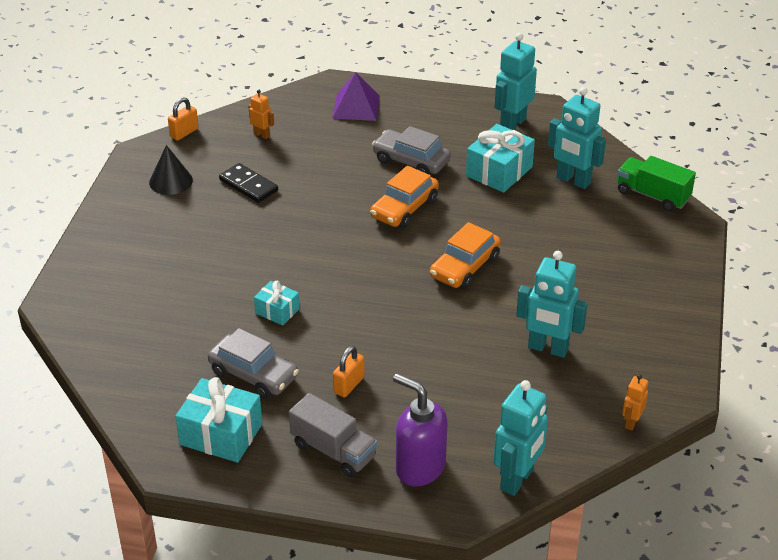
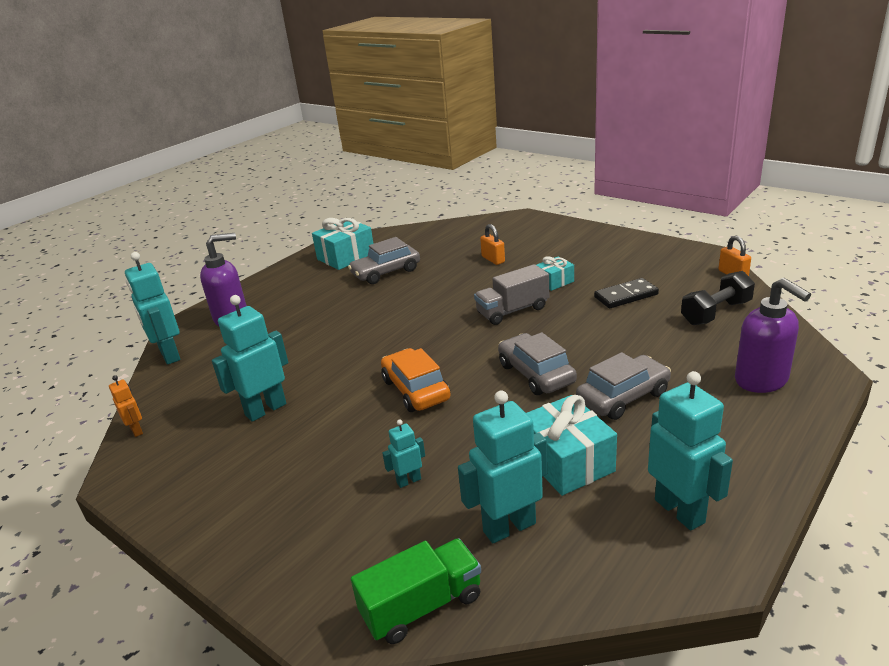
camera: 120 degrees right, 10 degrees down
(171, 181) = (651, 263): black cone -> none
(262, 135) = (716, 313): orange robot -> black dumbbell
(277, 311) = (443, 288): turquoise gift -> turquoise gift (554, 281)
(333, 451) = (286, 290): grey truck -> grey truck (512, 310)
(349, 385) = (336, 305): orange padlock -> orange padlock (493, 259)
(356, 107) = (762, 380): purple pyramid -> purple soap dispenser
(404, 208) = (536, 374): orange car -> grey car
(567, 234) = (408, 481): none -> turquoise robot

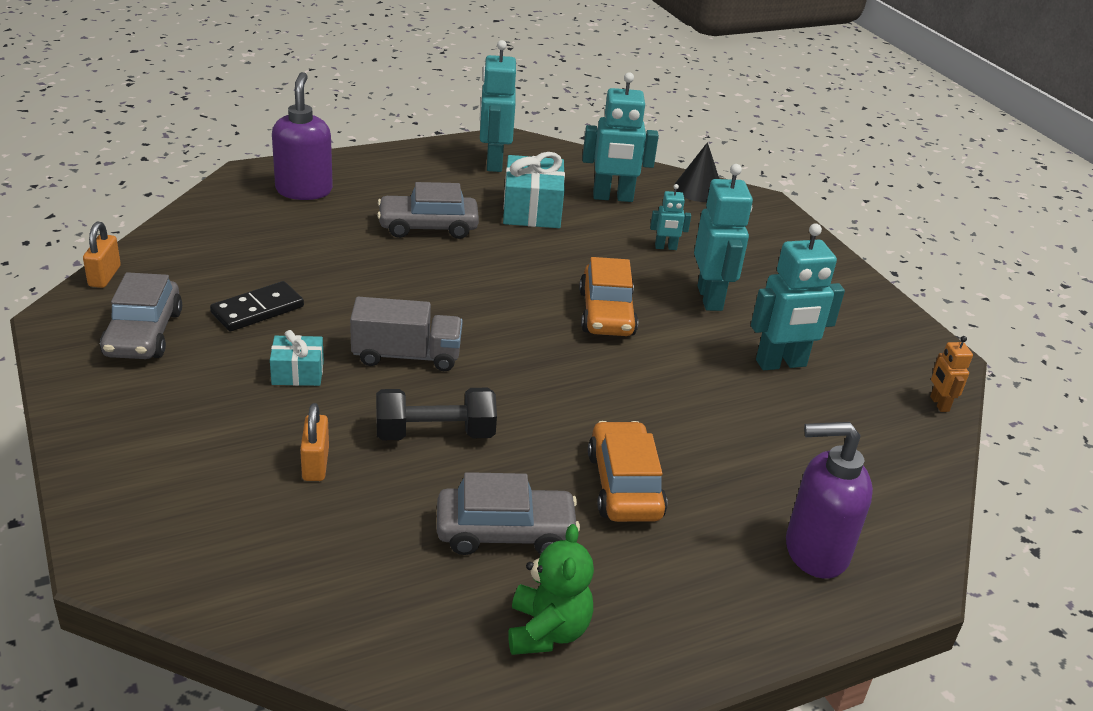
camera: 160 degrees left, 5 degrees up
(169, 355) = (919, 514): turquoise robot -> turquoise robot (710, 298)
(341, 306) = (624, 485): none -> orange car
(346, 257) = (547, 631): turquoise gift -> green teddy bear
(422, 606) = (698, 189): green truck -> black cone
(536, 374) = (474, 276): grey car -> grey car (144, 334)
(626, 296) = (258, 310): black domino -> black domino turned 45 degrees counterclockwise
(716, 313) = (216, 249): black dumbbell -> black dumbbell (435, 434)

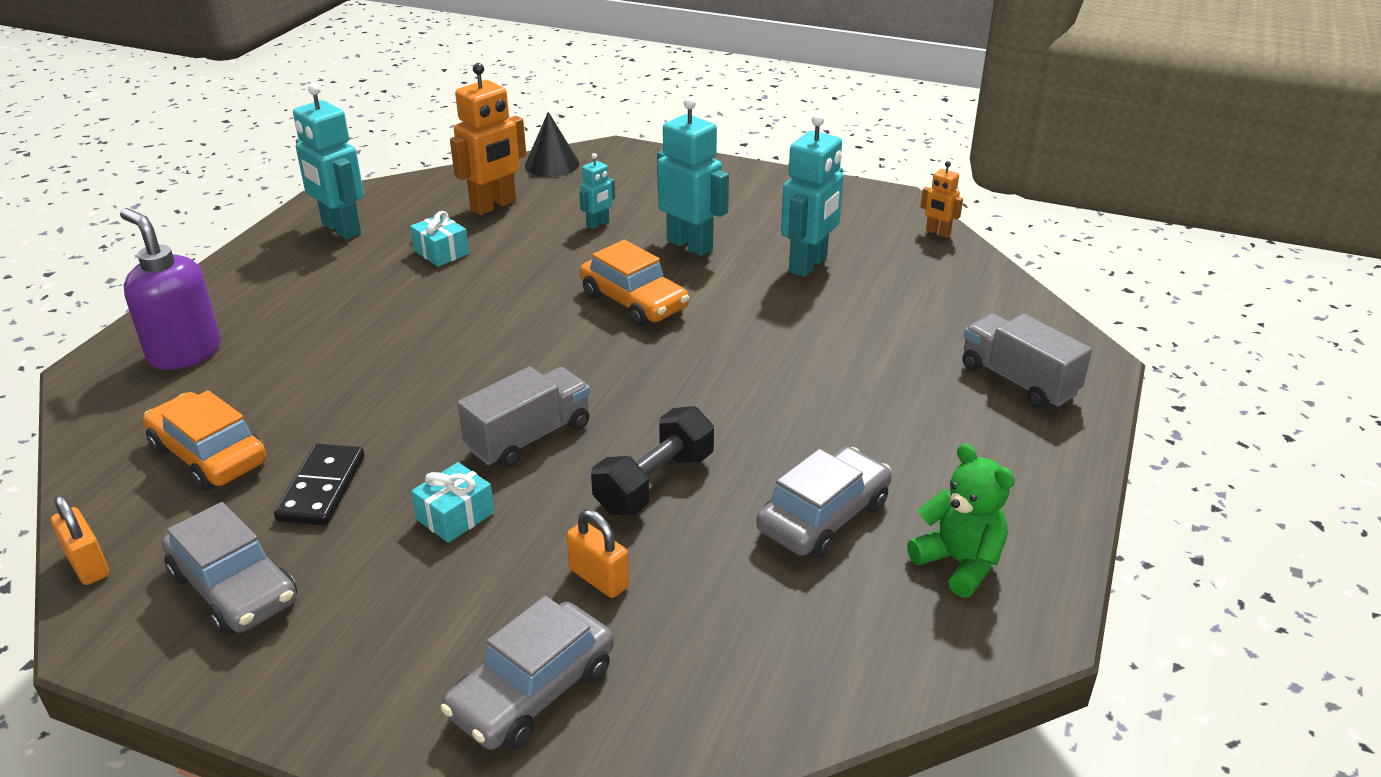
camera: 40 degrees left, 0 degrees up
(428, 227) = (369, 317): grey car -> grey car (532, 691)
(532, 210) = (441, 252): turquoise gift -> turquoise gift, size x0.57
(613, 197) = (493, 206): turquoise robot -> orange robot
(624, 485) = (845, 422): orange car -> orange car (209, 455)
(814, 551) = (1018, 380): purple soap dispenser -> grey truck

